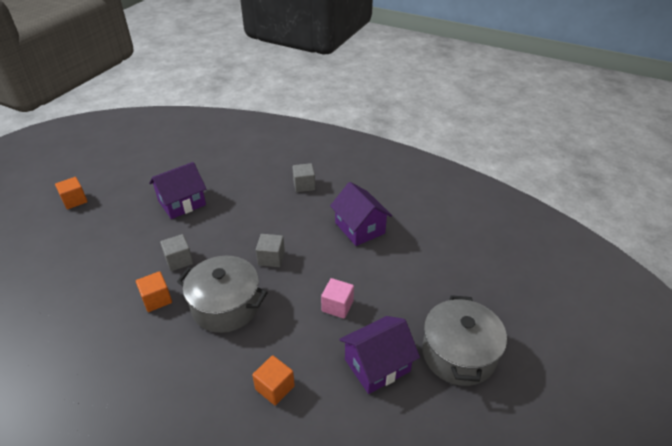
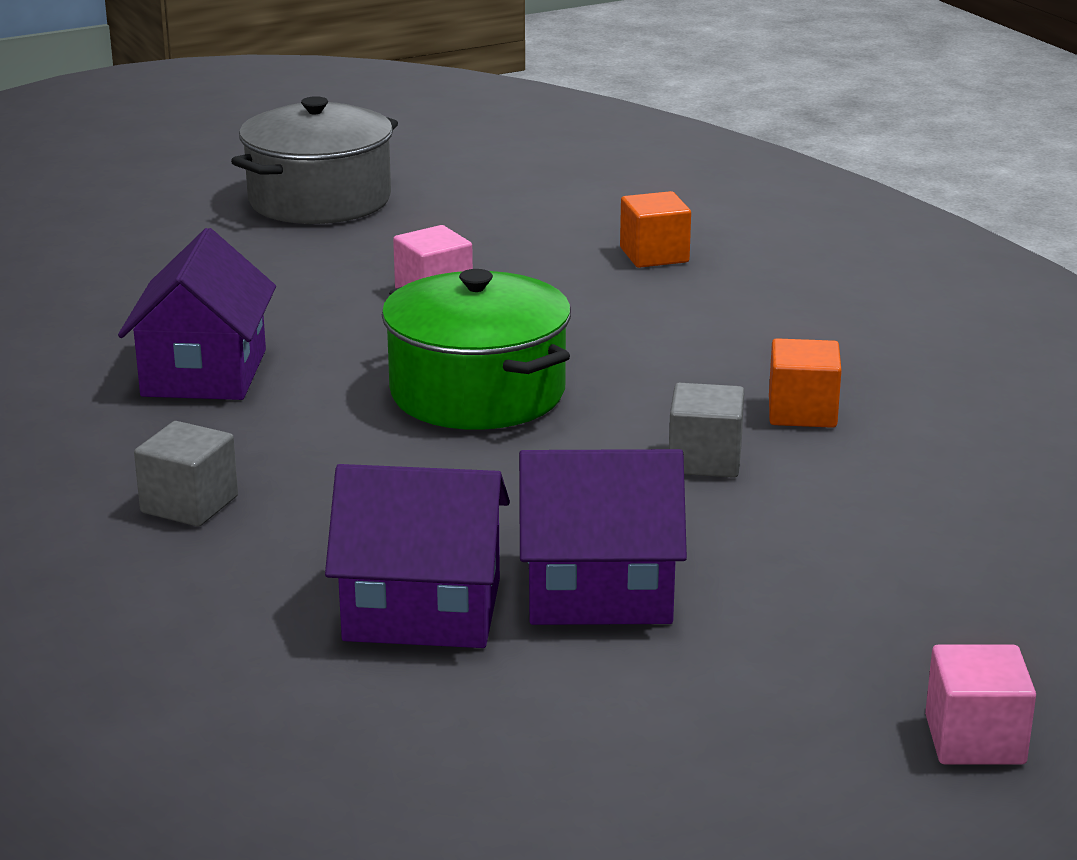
camera: 145 degrees left, 15 degrees down
(74, 200) = (974, 740): orange cube -> pink cube
(226, 306) = (654, 358): grey pot -> none
(271, 258) = (477, 392): grey cube -> green pot
(377, 365) = (462, 227): purple house -> purple house (422, 610)

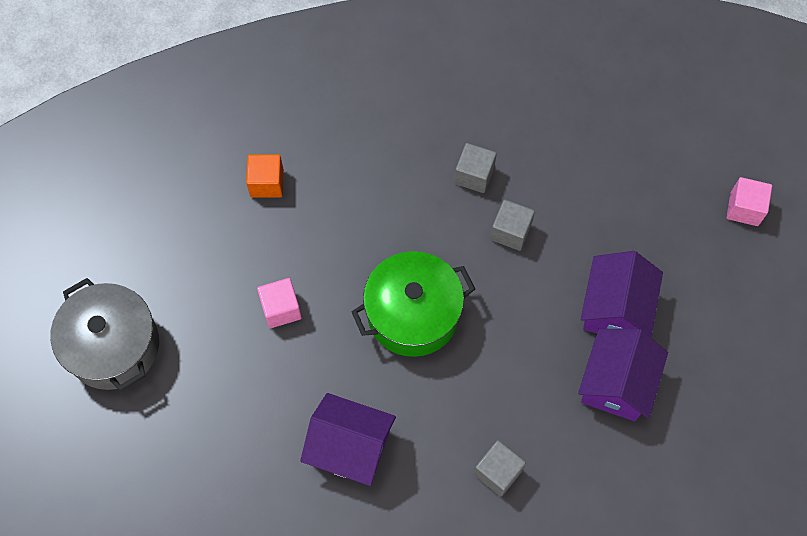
camera: 75 degrees left, 40 degrees up
(802, 412) = (474, 175): orange cube -> grey cube

